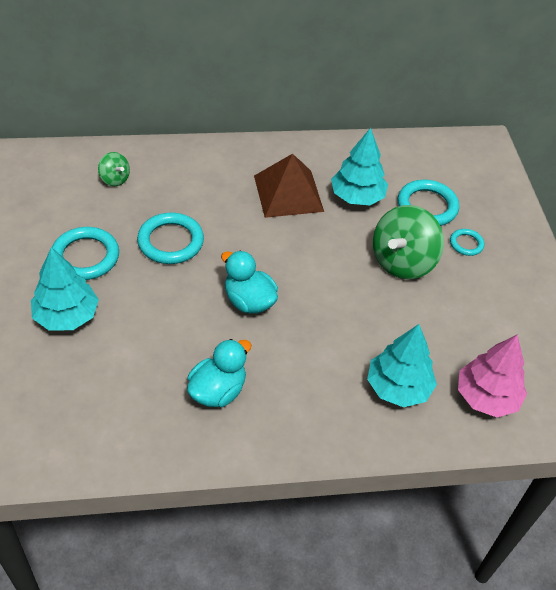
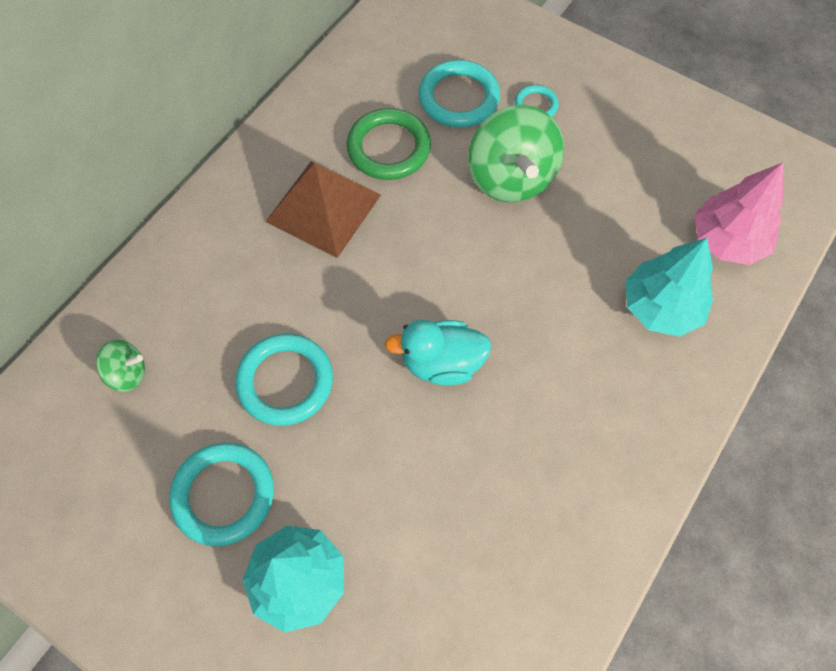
camera: 45 degrees left, 15 degrees up
(217, 391) = (537, 485): turquoise duck -> none
(357, 196) = (388, 148): turquoise tree -> green ring

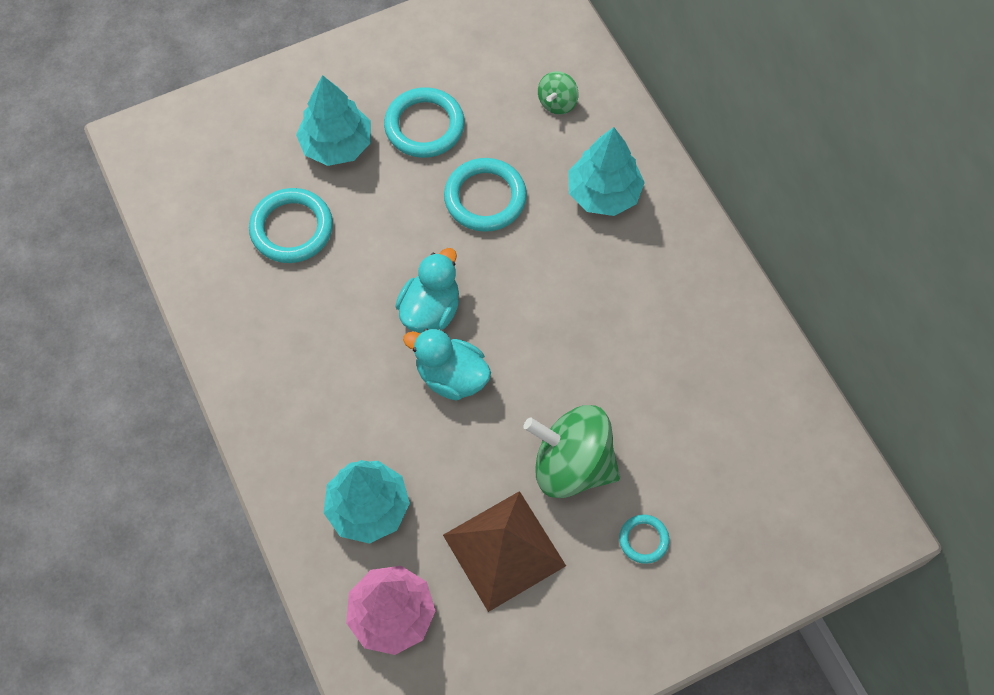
camera: 120 degrees right, 0 degrees up
(223, 278) = (603, 193): none -> turquoise tree
(323, 208) = (630, 295): brown pyramid -> brown pyramid (504, 550)
(388, 148) = (666, 378): green ring -> none
(458, 98) = (692, 472): turquoise ring -> turquoise ring (292, 228)
(496, 307) = (451, 377): none -> turquoise duck

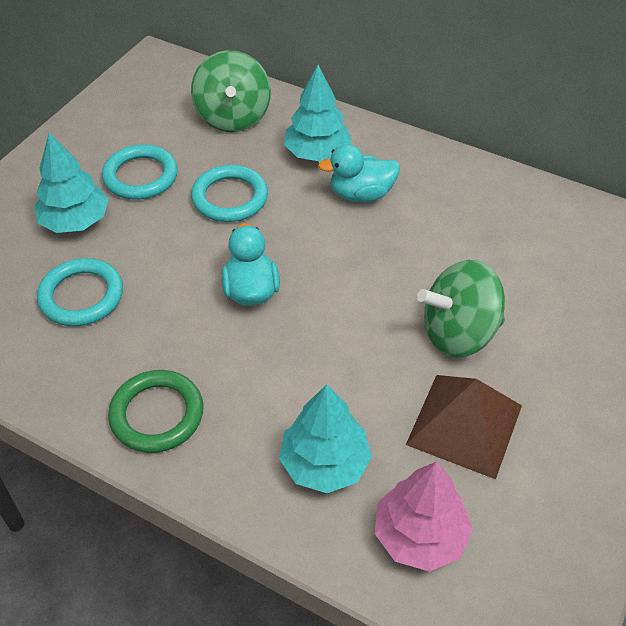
camera: 35 degrees left, 15 degrees down
(275, 380) = (157, 414): none -> green ring
(451, 377) = (309, 327): turquoise duck -> turquoise duck (361, 194)
(557, 103) = (233, 117): green spinning top -> green spinning top, size x2.04
(643, 540) = (559, 352): turquoise ring -> none

